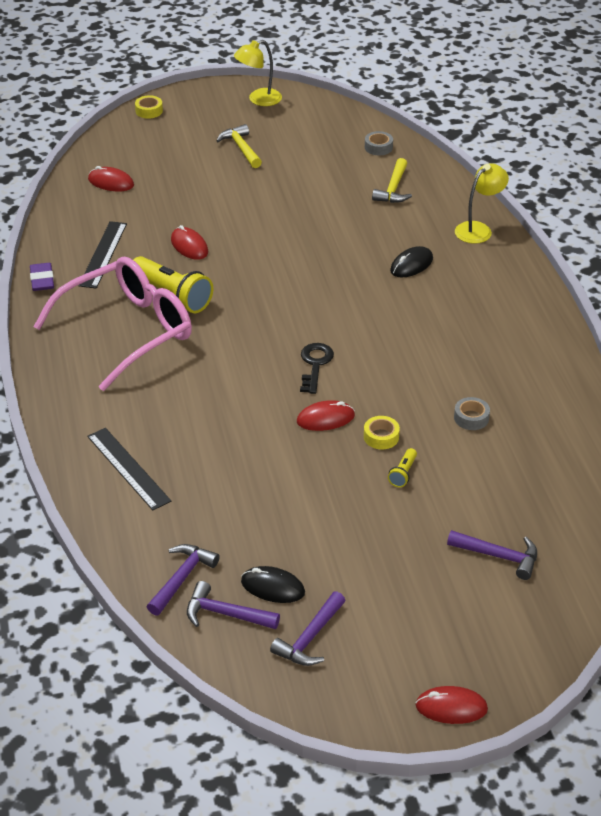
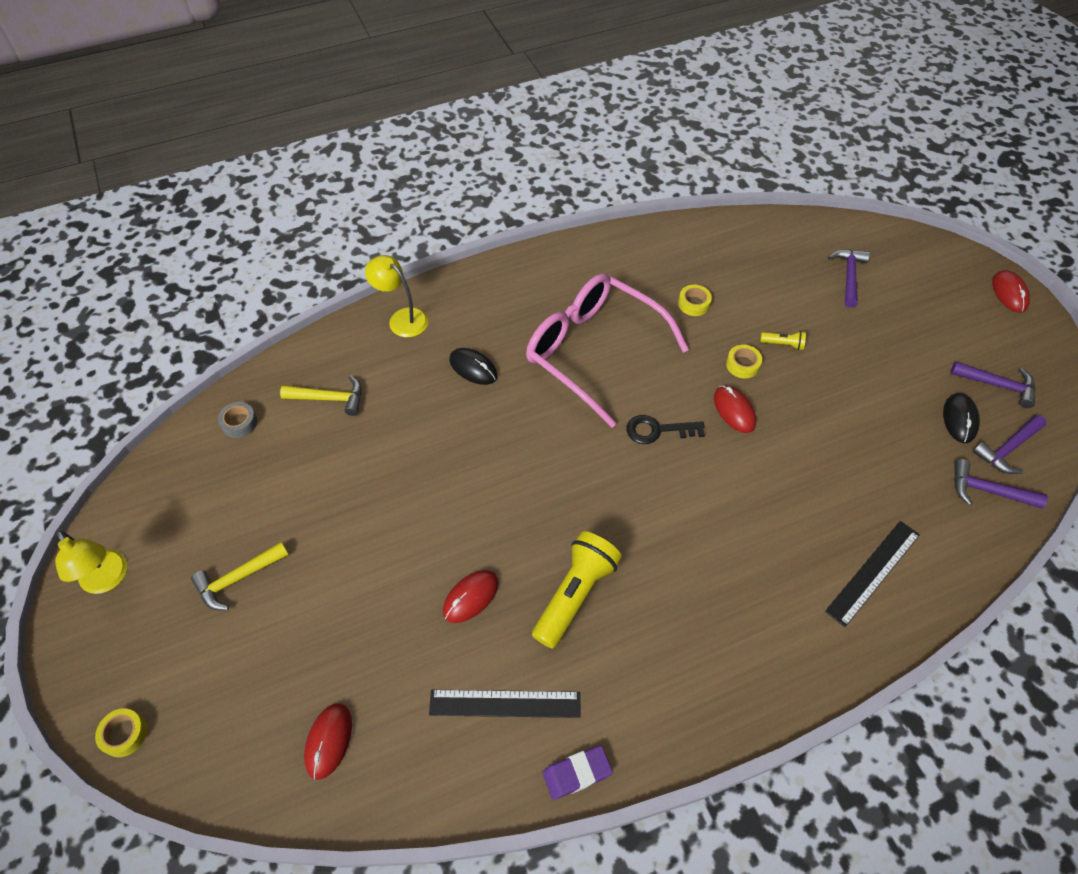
camera: 100 degrees left, 15 degrees up
(128, 331) = (653, 629): pink glasses -> pink glasses (593, 351)
(225, 614) = (1007, 449): purple hammer -> purple hammer turned 45 degrees clockwise
(471, 418) = (693, 304): grey tape -> yellow tape

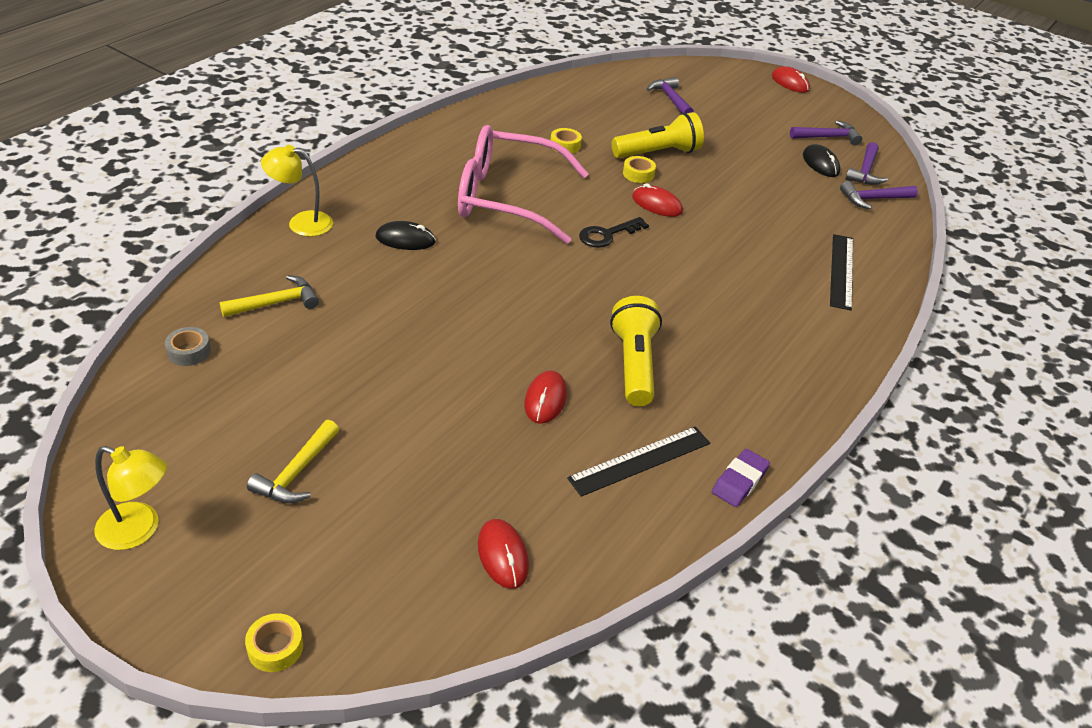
camera: 35 degrees left, 15 degrees down
(783, 344) = (658, 153): yellow flashlight -> yellow flashlight, size x2.20

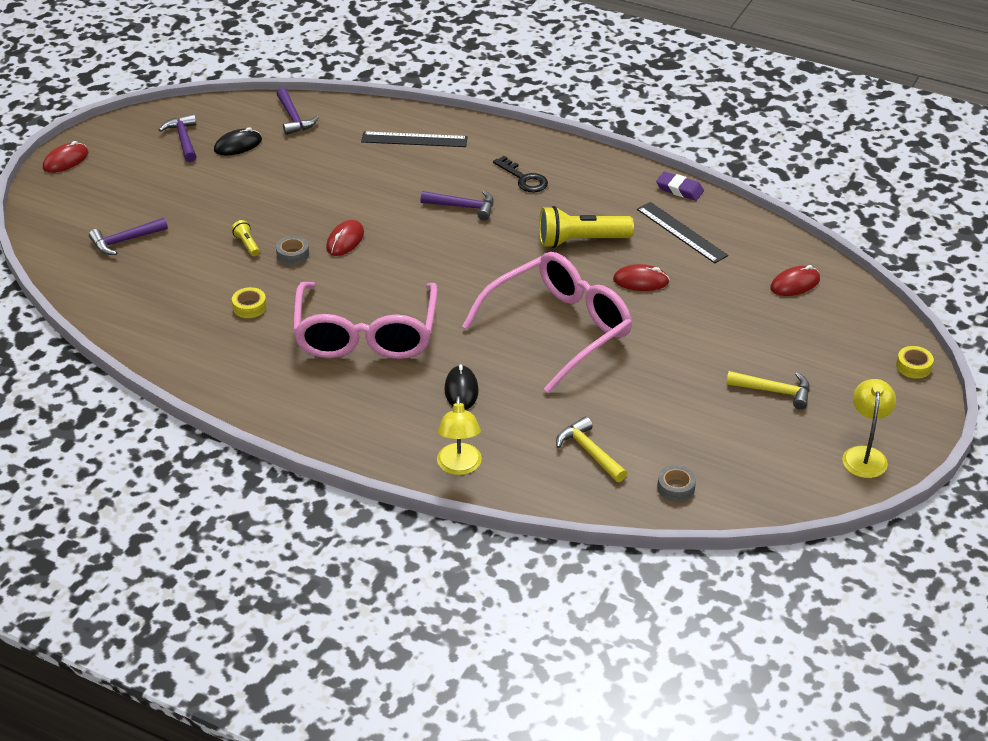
camera: 95 degrees left, 0 degrees up
(476, 318) = (559, 329): none -> pink glasses
(607, 235) = (407, 267): black key -> black key (524, 179)
(638, 174) = (293, 255): yellow tape -> grey tape
(658, 153) = (247, 244): yellow flashlight -> yellow flashlight, size x0.46
(865, 172) = (245, 120): purple hammer -> purple hammer (463, 207)

